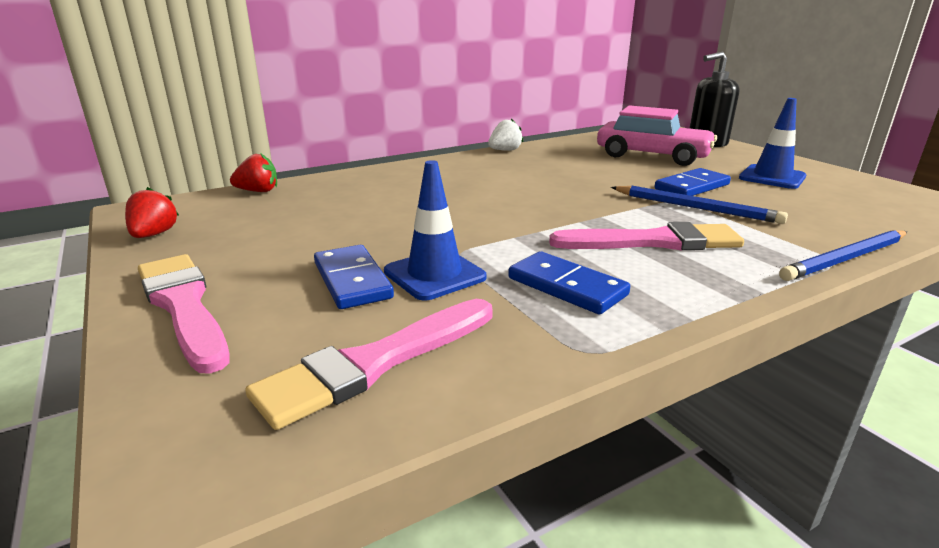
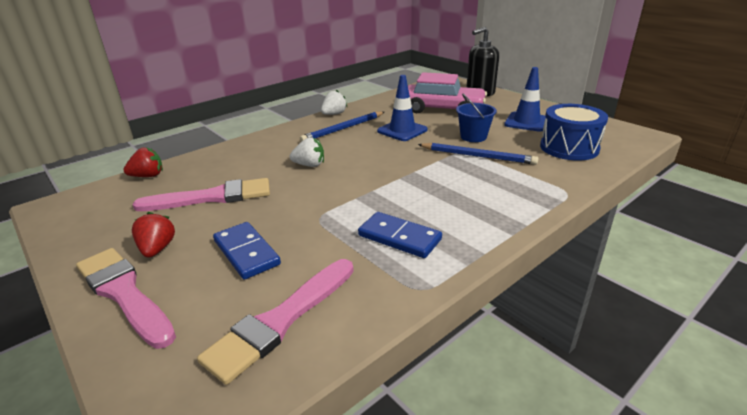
camera: 10 degrees left, 5 degrees up
(154, 235) = (75, 230): red strawberry -> red strawberry (157, 249)
(434, 274) = (305, 239): blue traffic cone -> blue traffic cone (402, 130)
(460, 198) = (309, 165): none -> white strawberry
(653, 242) = (452, 190): pink brush -> pink brush (212, 197)
(692, 187) = (473, 137): blue domino -> blue bucket
(836, 210) = (569, 148): none -> blue drum
(845, 259) = (576, 190): blue pencil -> blue pencil (343, 129)

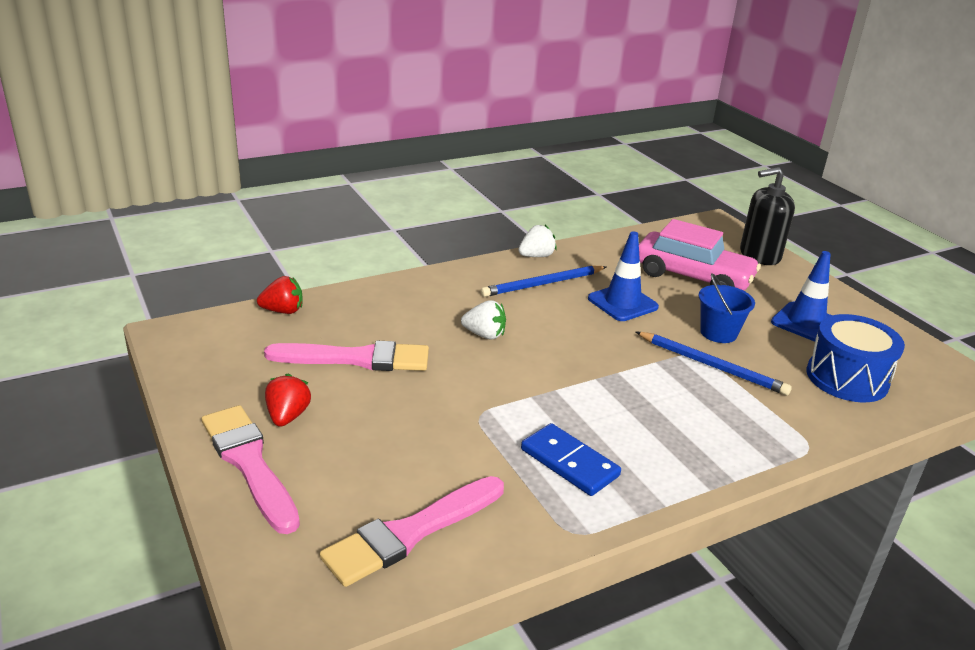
camera: 10 degrees right, 0 degrees up
(246, 252) = (386, 443): blue domino -> none

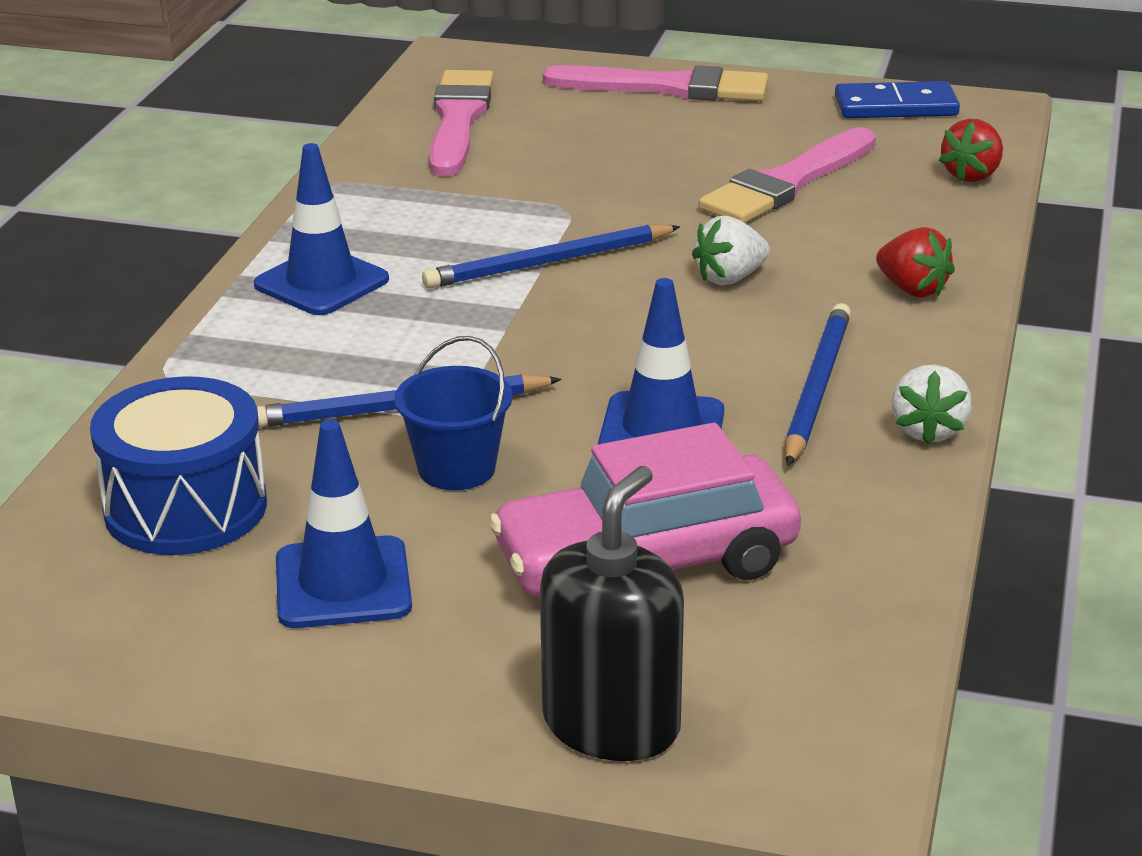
camera: 135 degrees right, 0 degrees up
(287, 416) = (721, 120): red strawberry -> red strawberry (912, 289)
(544, 390) = (549, 263): none -> blue pencil
(569, 462) = (411, 221): blue domino -> blue domino (896, 106)
(671, 452) = (321, 282): none -> blue traffic cone

